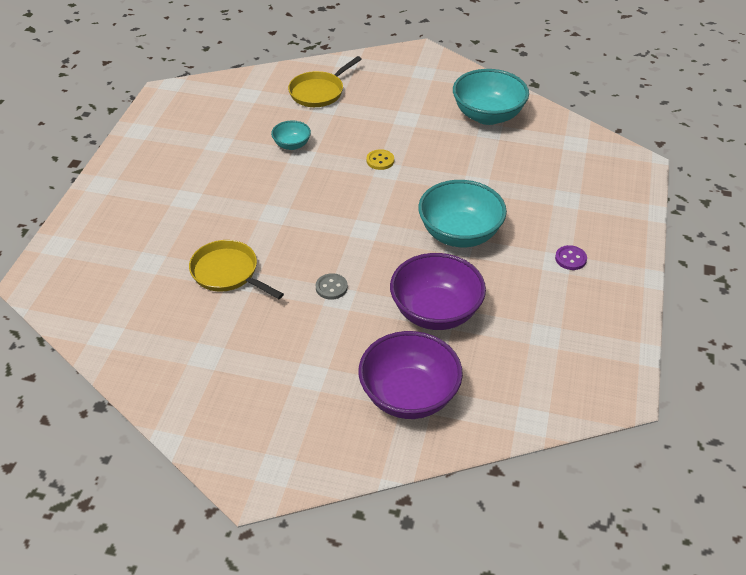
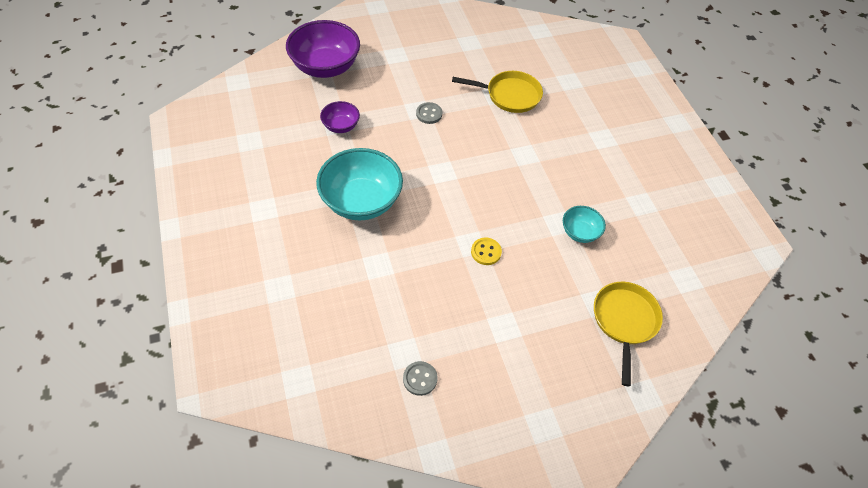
camera: 145 degrees right, 10 degrees up
(435, 312) = (341, 126): purple bowl -> purple bowl, size x0.51
(488, 115) = (420, 379): turquoise bowl -> grey button
(570, 259) = (252, 217): purple button -> none

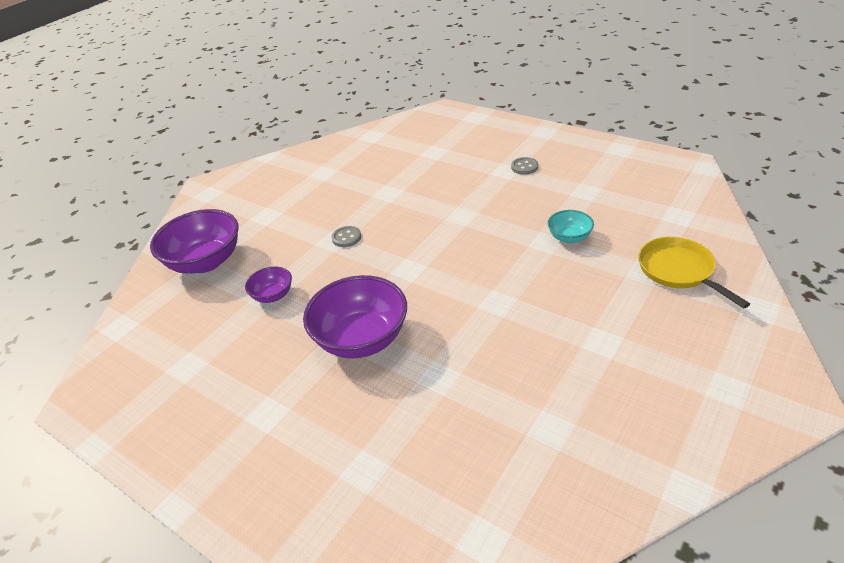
camera: 30 degrees left, 15 degrees down
(361, 201) = (361, 339): turquoise bowl -> purple bowl
(420, 379) = (590, 438): grey button -> grey button (524, 167)
(486, 252) = (517, 300): yellow button -> none
(509, 95) = (399, 186): yellow pan -> none

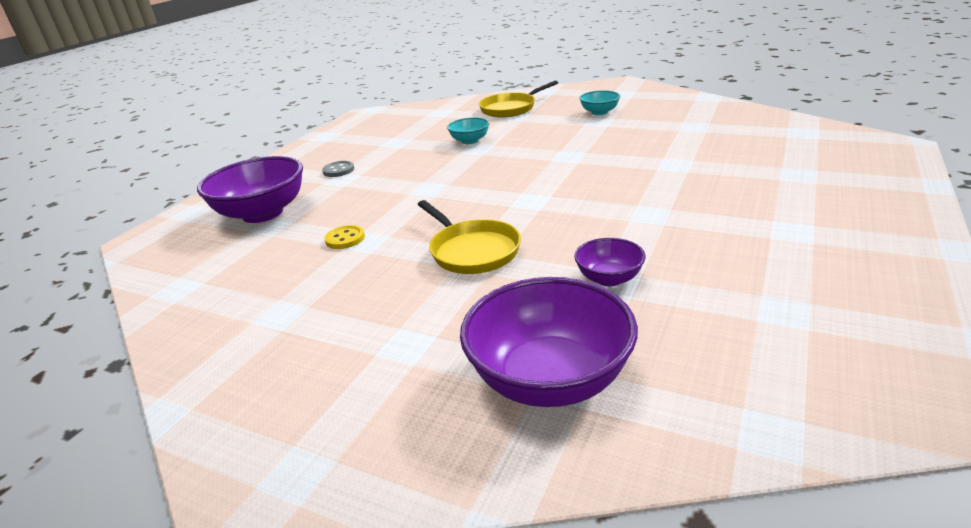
camera: 100 degrees left, 10 degrees down
(346, 237) = (472, 250): grey button -> yellow pan
(361, 339) = (651, 204): purple bowl -> purple bowl (262, 213)
(396, 184) = (345, 239): none -> yellow button
(638, 348) = (599, 112): none -> turquoise bowl

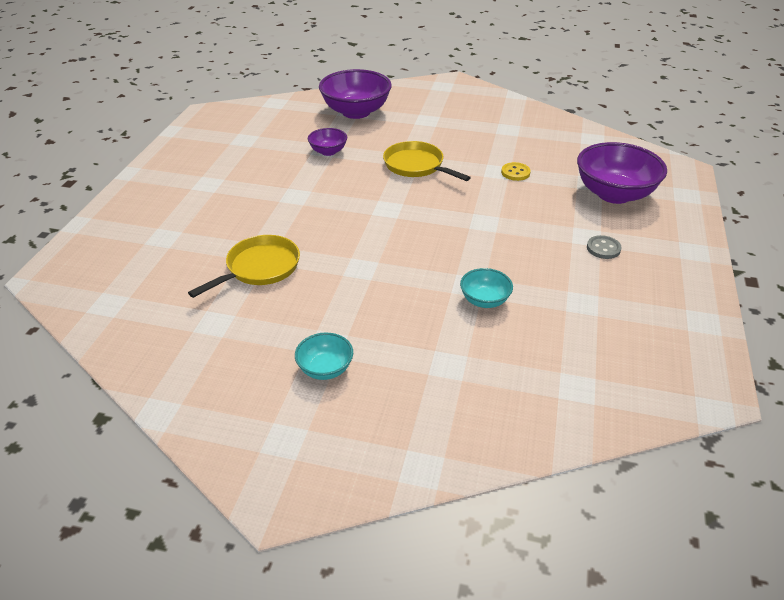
camera: 165 degrees right, 10 degrees up
(511, 108) = (463, 393): yellow pan -> yellow pan (259, 268)

